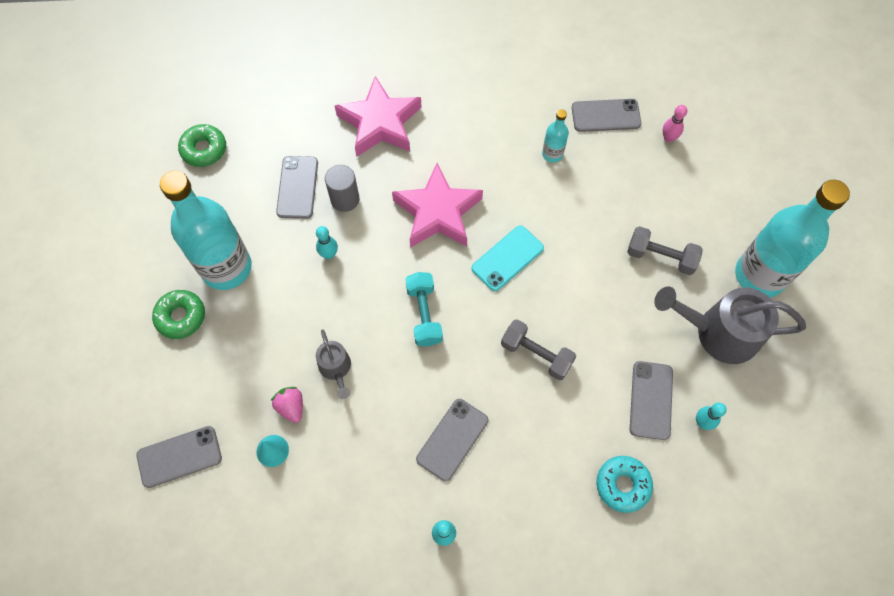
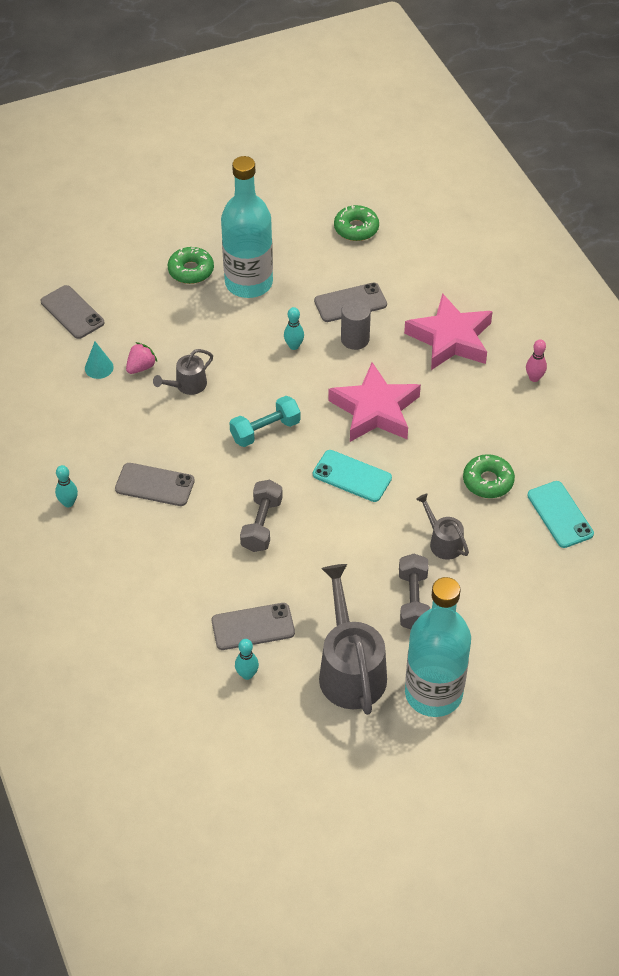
camera: 70 degrees right, 15 degrees down
(552, 154) = (488, 481): turquoise bottle -> green donut
(605, 212) = (443, 541): none -> grey watering can
(606, 116) = (560, 514): grey phone -> turquoise phone
(622, 485) = (160, 623): turquoise donut -> none
(668, 138) = (562, 576): pink bowling pin -> pink bowling pin (534, 378)

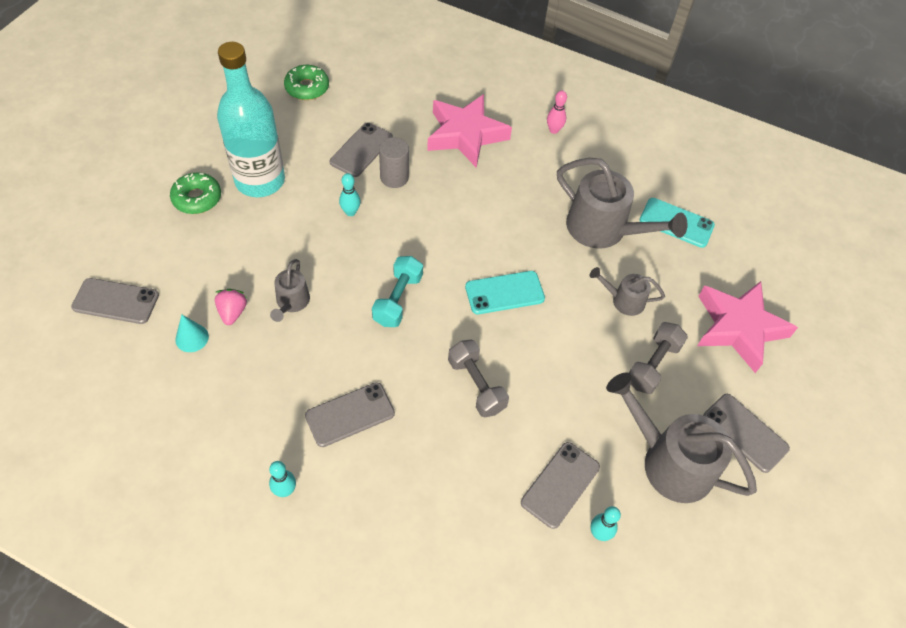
camera: 45 degrees left, 5 degrees up
(375, 410) = (467, 226): pink star -> pink star (738, 328)
(413, 600) = (653, 365): grey dumbbell -> grey dumbbell turned 75 degrees clockwise
(433, 693) = (745, 432): turquoise bottle -> grey phone
(488, 481) = (604, 230): green donut -> grey watering can

